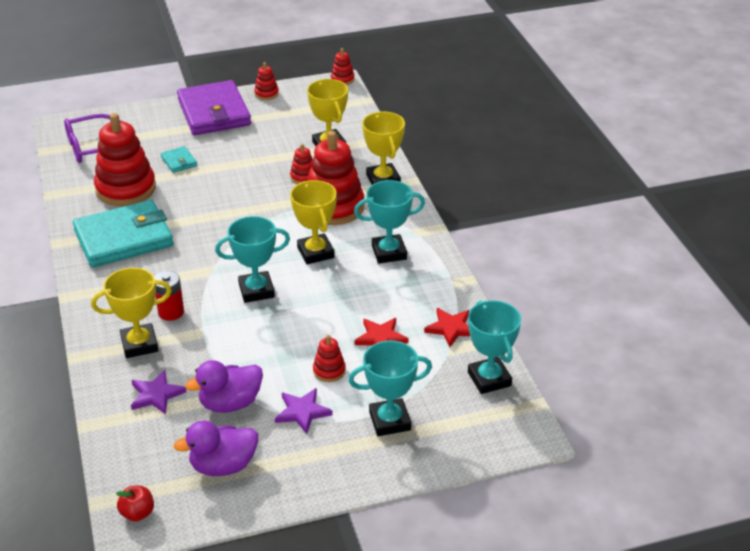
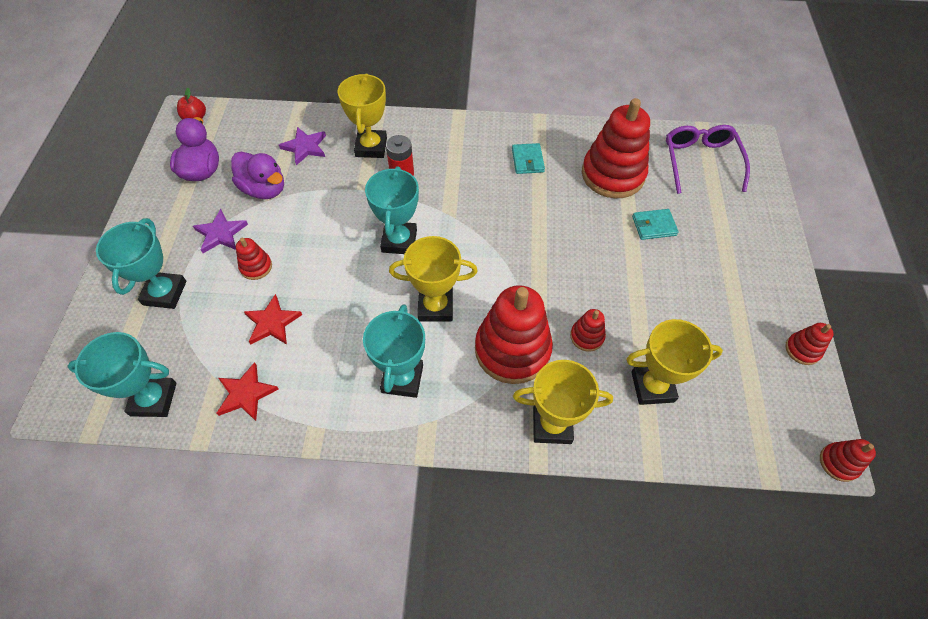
camera: 110 degrees right, 20 degrees up
(124, 238) = (527, 160): turquoise wallet -> turquoise wallet, size x0.42
(214, 112) = (759, 280): purple wallet -> none
(230, 403) = (264, 189): purple duck -> purple duck turned 135 degrees clockwise

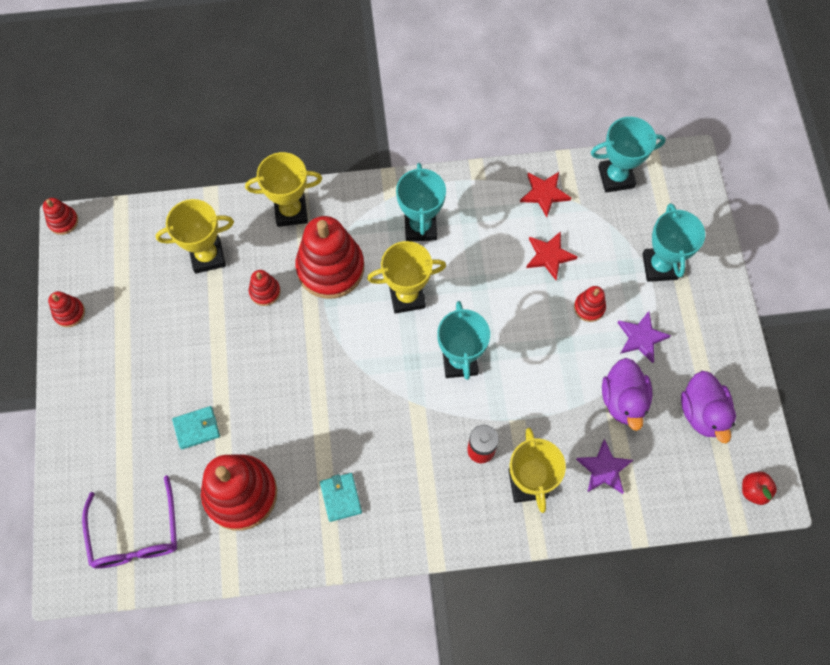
camera: 170 degrees right, 10 degrees up
(264, 189) = (623, 400): purple duck -> purple duck turned 120 degrees counterclockwise

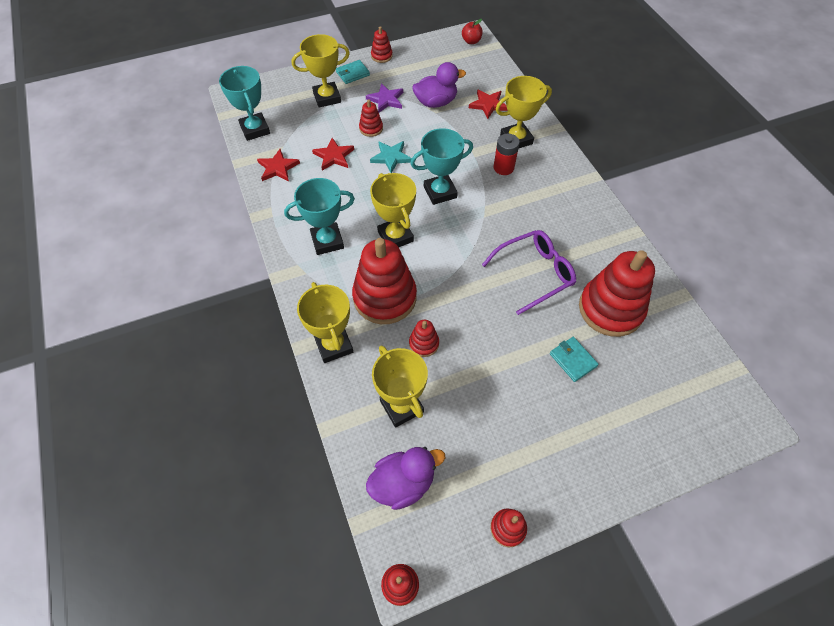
camera: 105 degrees left, 10 degrees down
(136, 534) = (685, 378): purple glasses -> purple glasses (535, 273)
(341, 497) = (579, 241): turquoise wallet -> turquoise wallet (352, 73)
(531, 319) = (391, 157): none -> turquoise star
(604, 469) = (488, 105): purple star -> red star
(659, 266) = (327, 98): turquoise trophy -> yellow trophy
(702, 413) = (429, 66): purple duck -> purple duck (403, 483)
(737, 353) = (381, 56): none -> red stacking toy

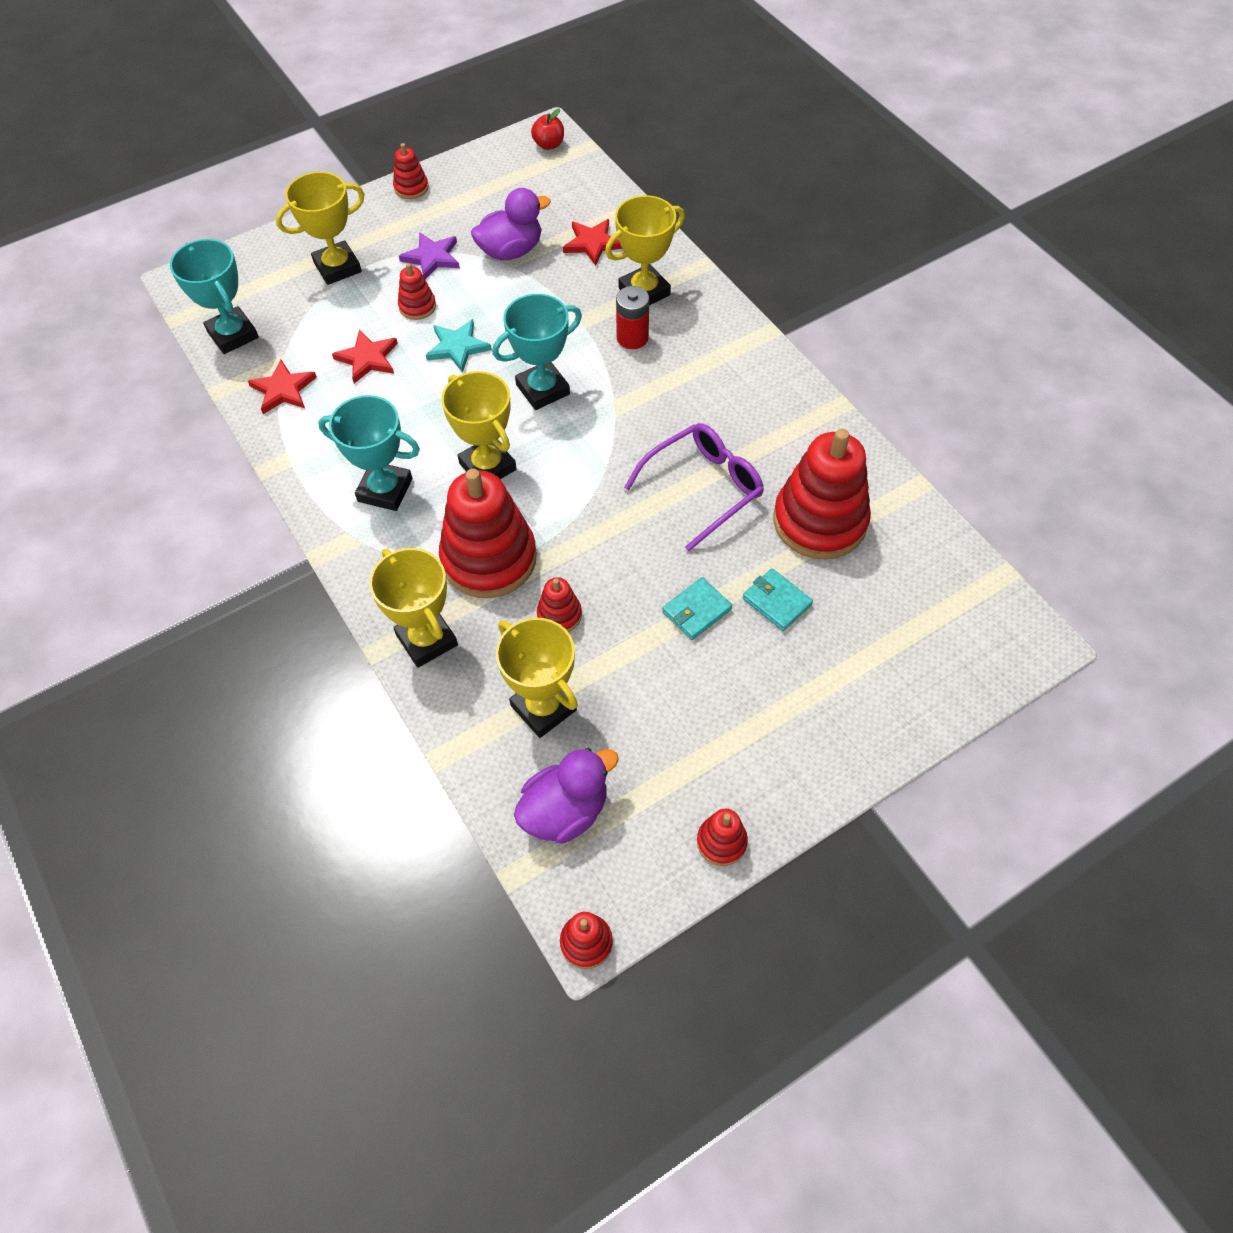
camera: 10 degrees left, 0 degrees up
(327, 241) = (385, 490): turquoise trophy -> turquoise trophy turned 45 degrees clockwise
(352, 73) = (370, 223): turquoise wallet -> turquoise wallet (696, 610)

